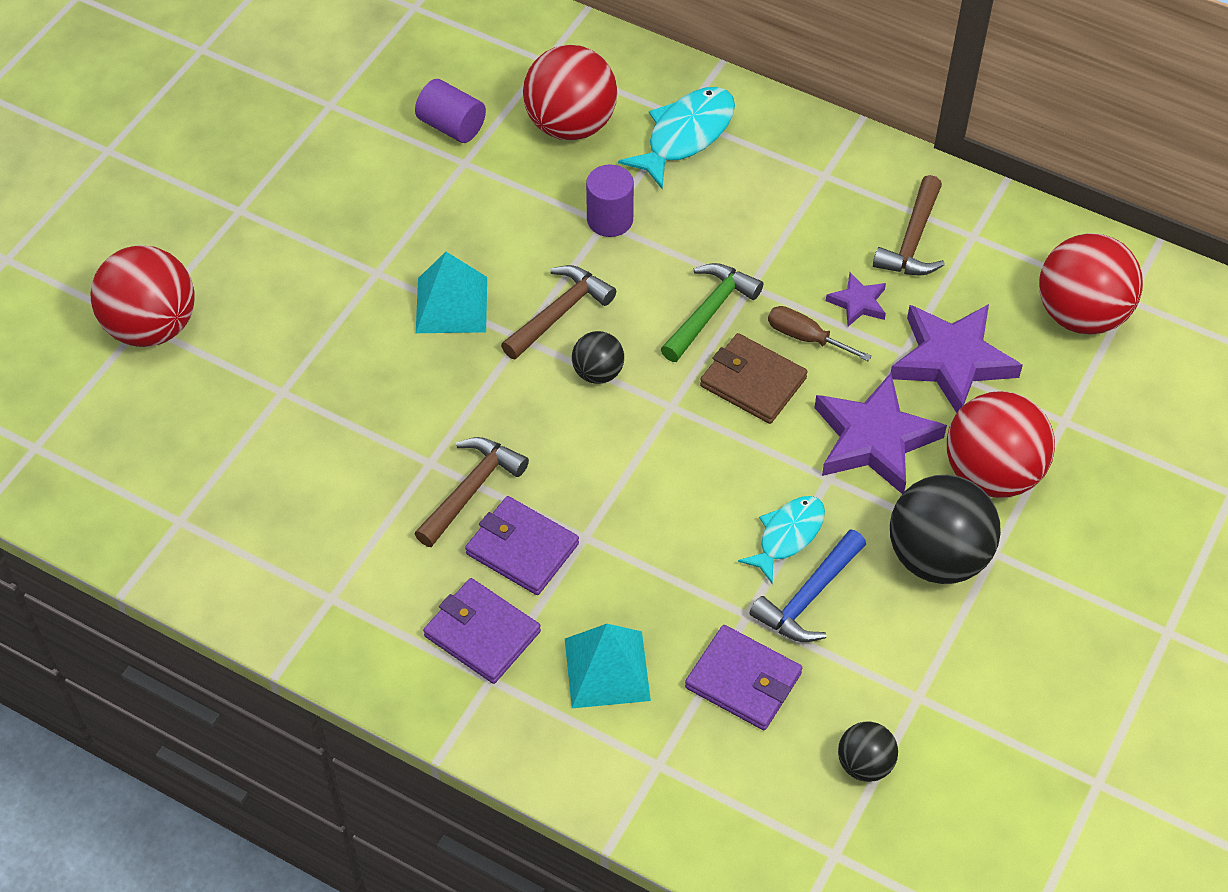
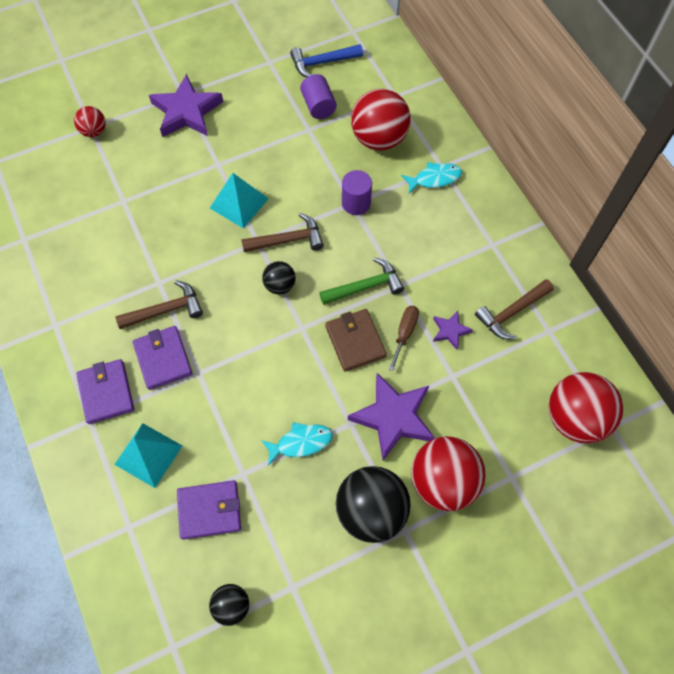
camera: 35 degrees right, 10 degrees up
(152, 326) = (94, 131): red ball -> red ball, size x0.52
(685, 135) = (434, 178): turquoise fish -> turquoise fish, size x0.67
(743, 680) = (209, 510): purple wallet -> purple wallet turned 75 degrees counterclockwise
(805, 337) = (404, 333): brown screwdriver -> brown screwdriver turned 45 degrees clockwise
(809, 597) = (282, 486): blue hammer -> blue hammer (322, 63)
(952, 361) = (475, 399): purple star -> purple star (187, 111)

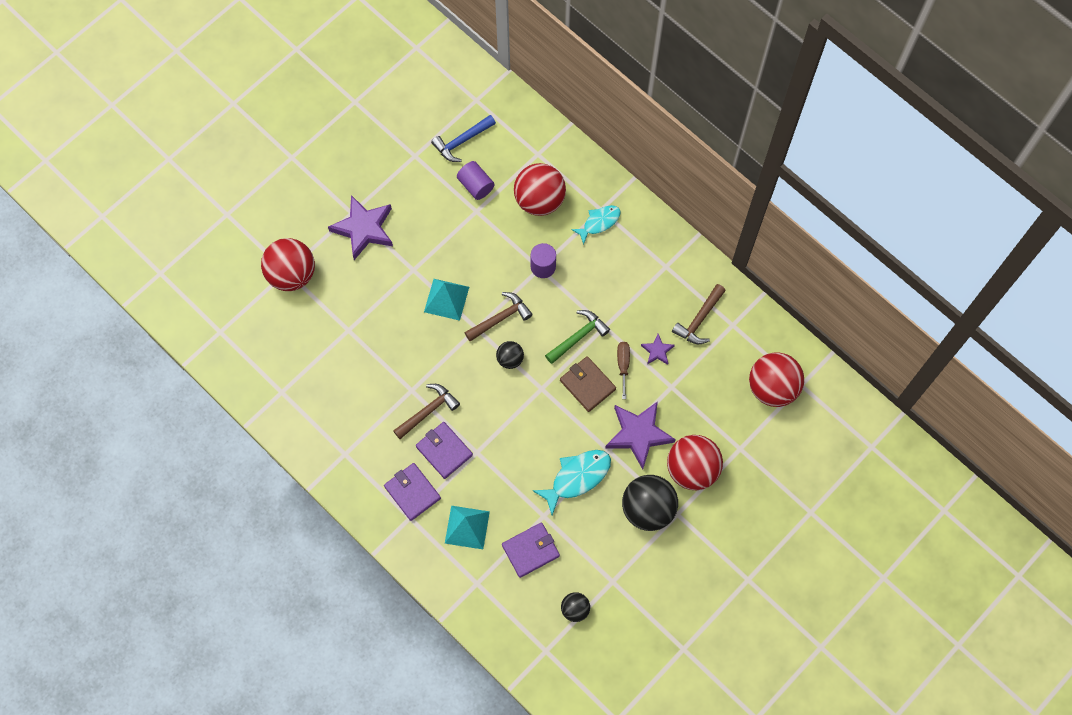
camera: 20 degrees left, 5 degrees up
(94, 131) = (292, 274): red ball -> red ball, size x1.94
(301, 442) = (577, 477): turquoise fish -> turquoise fish, size x1.50

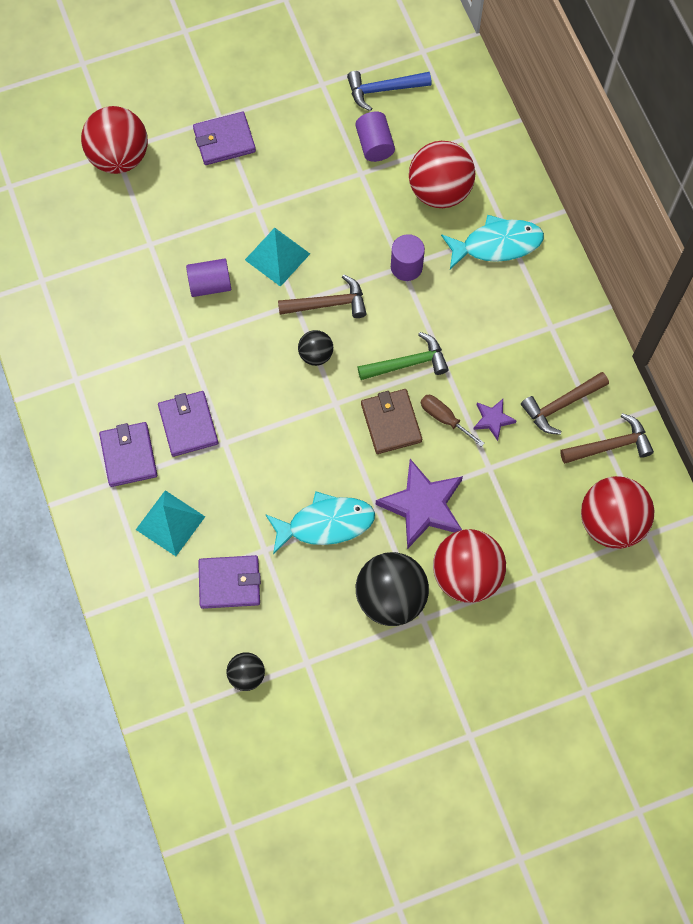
camera: 25 degrees right, 0 degrees up
(364, 229) = (224, 140): purple star -> purple wallet
(408, 341) = (210, 284): none -> purple cylinder
(428, 411) = (193, 372): brown hammer -> brown hammer (610, 445)
(599, 222) = (497, 244): turquoise fish -> turquoise fish, size x1.50
(623, 365) = (444, 418): brown screwdriver -> brown screwdriver turned 75 degrees counterclockwise

